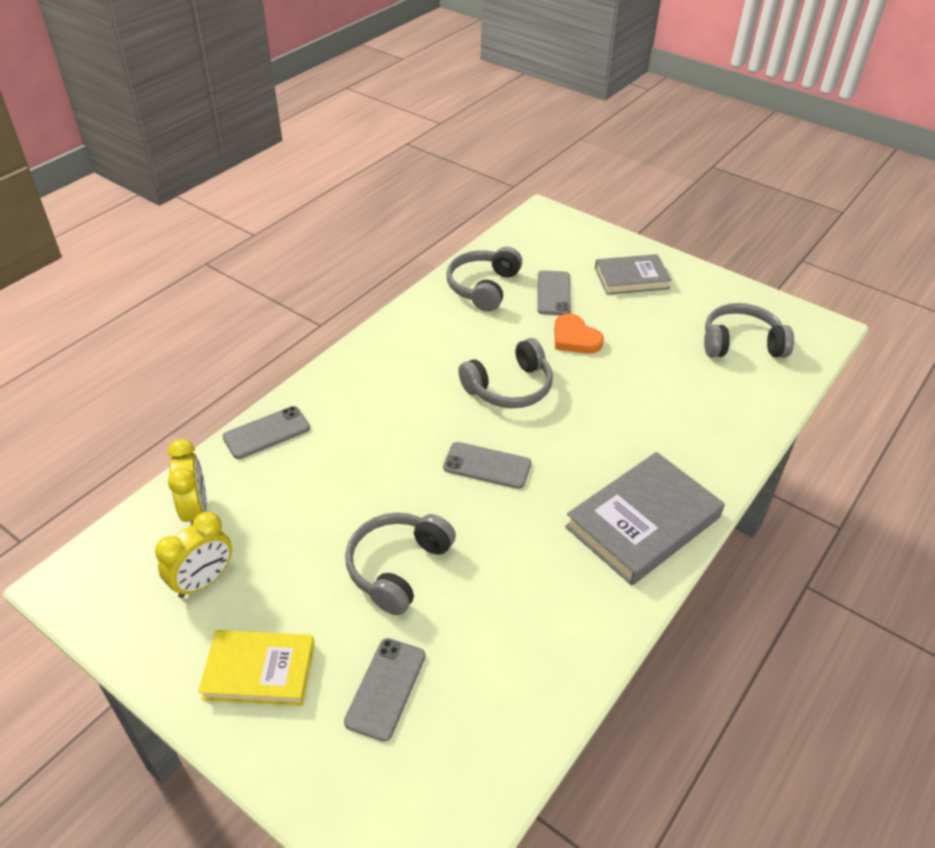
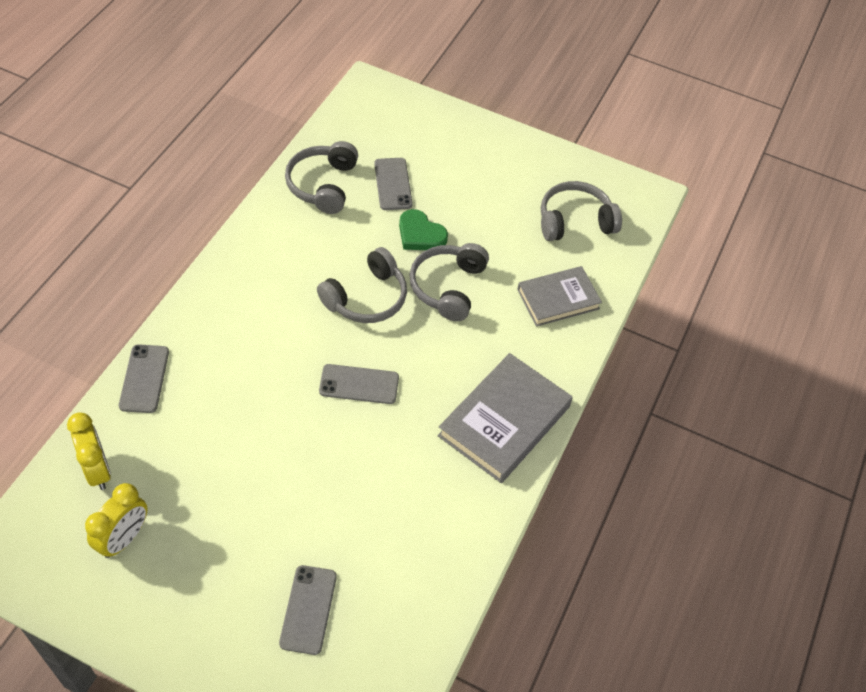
camera: 15 degrees left, 10 degrees up
(259, 671) = (196, 612): yellow book -> none
(266, 432) = (144, 378): grey phone -> grey phone turned 45 degrees counterclockwise
(398, 567) = (297, 497): grey headphones -> grey headphones (448, 287)
(575, 338) = (420, 234): orange heart -> green heart
(631, 278) = (466, 157): grey book -> grey book (558, 299)

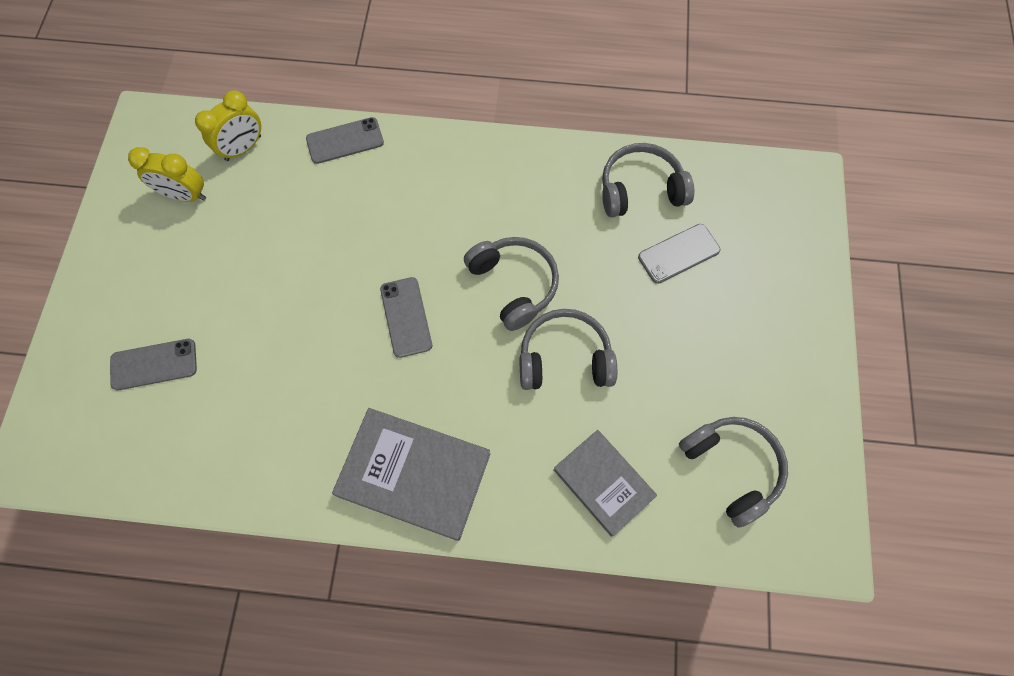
camera: 75 degrees right, 15 degrees up
(366, 298) = (514, 285): grey headphones -> grey headphones turned 150 degrees counterclockwise
(420, 234) = (623, 305): green heart -> none

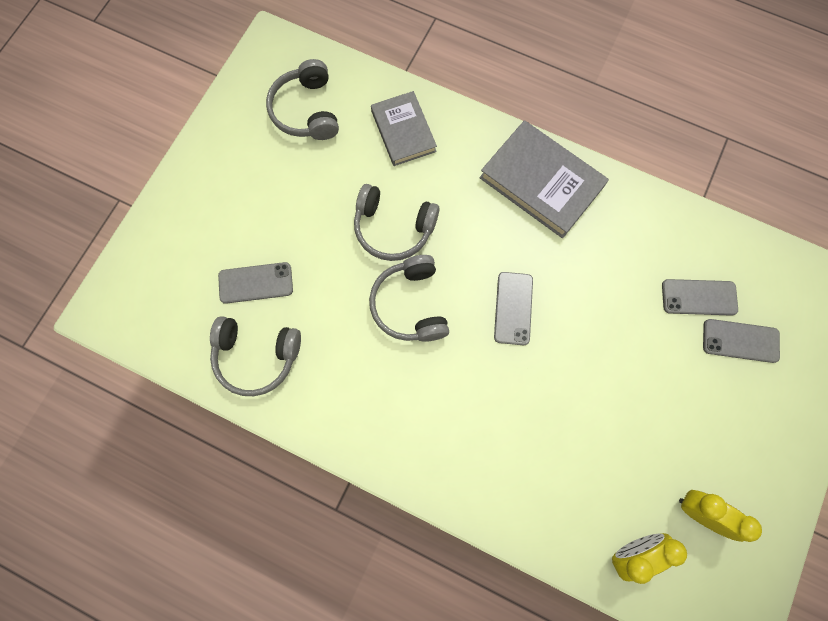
camera: 160 degrees left, 5 degrees up
(345, 141) = (524, 521): grey phone -> grey phone (699, 297)

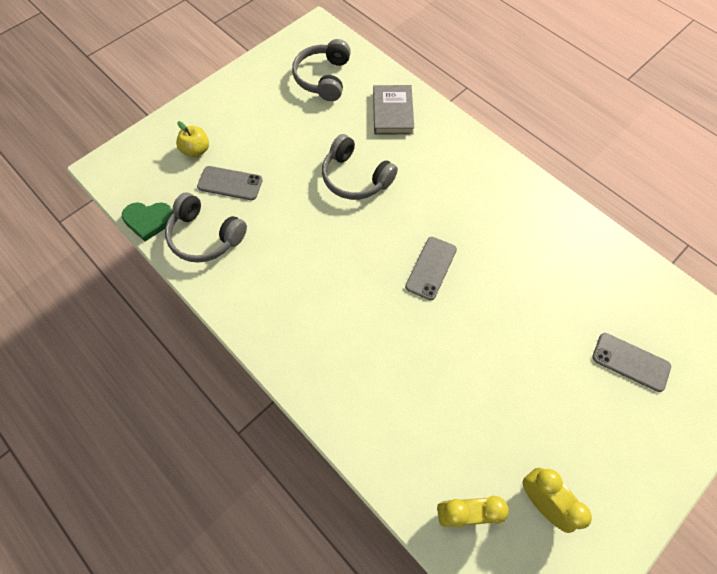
camera: 20 degrees right, 10 degrees down
(183, 360) = (149, 221): none -> green heart
(198, 254) = (196, 150): none -> yellow apple
(410, 305) = (345, 238): grey headphones -> none
(541, 182) = (492, 181): grey book -> none
(699, 297) = (602, 313): grey phone -> none

